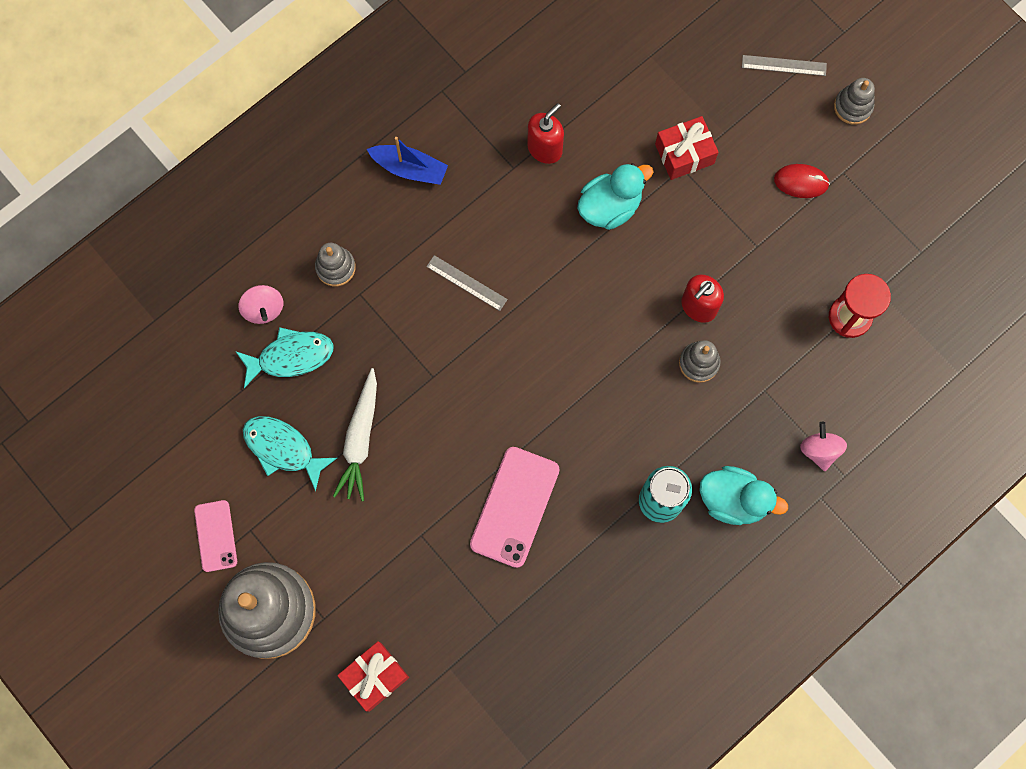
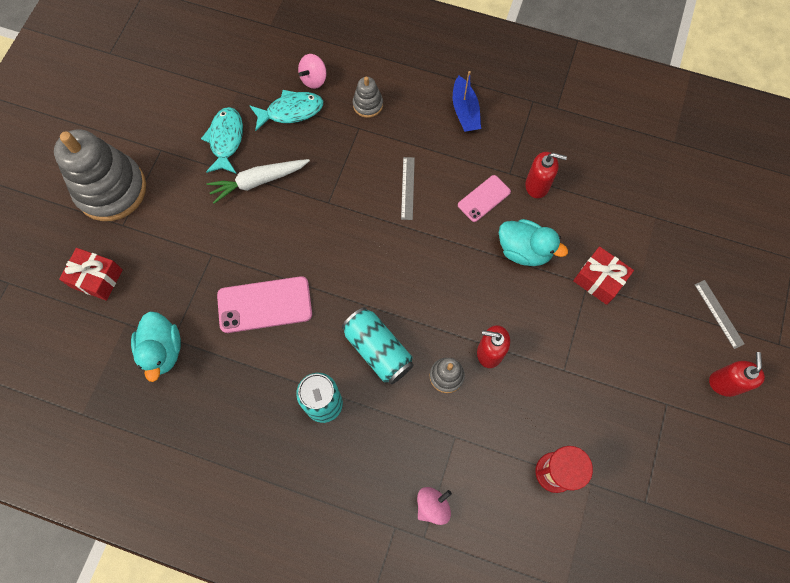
camera: 60 degrees right, 5 degrees down
(215, 536) = (146, 132): pink phone -> pink phone (484, 198)
(291, 357) = (291, 111): turquoise fish -> turquoise fish turned 60 degrees counterclockwise
(633, 416) = (378, 350): none -> turquoise can
(733, 500) = (355, 459): turquoise duck -> turquoise duck (162, 350)
(801, 182) = (637, 376): red mouse -> none
(853, 107) = (724, 383): grey stacking toy -> red soap dispenser

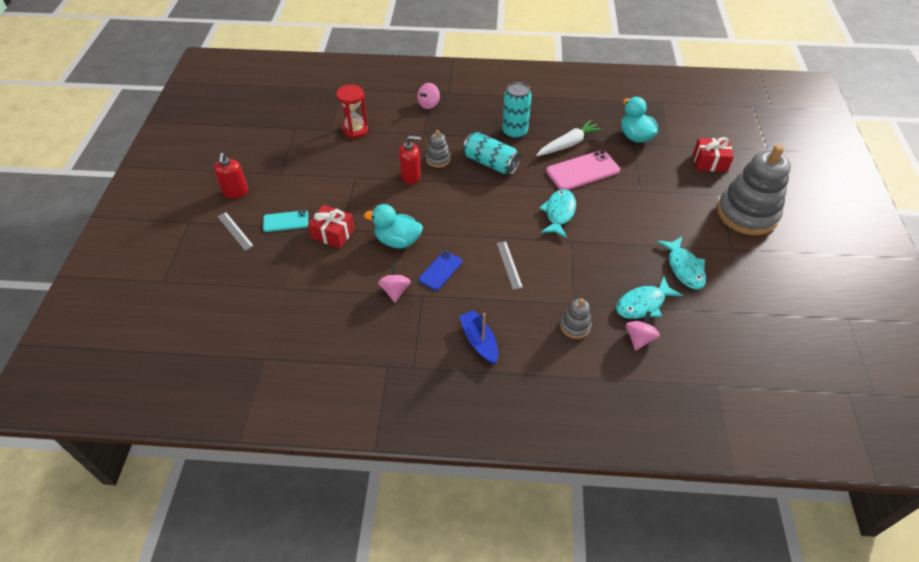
camera: 165 degrees right, 20 degrees down
(258, 181) = (636, 243): white carrot -> white carrot (568, 144)
(324, 244) = (559, 213): none -> turquoise fish
(484, 198) = (440, 270): pink phone -> blue phone
(537, 185) = (395, 290): red soap dispenser -> pink spinning top
(656, 313) = (286, 221): none -> turquoise phone

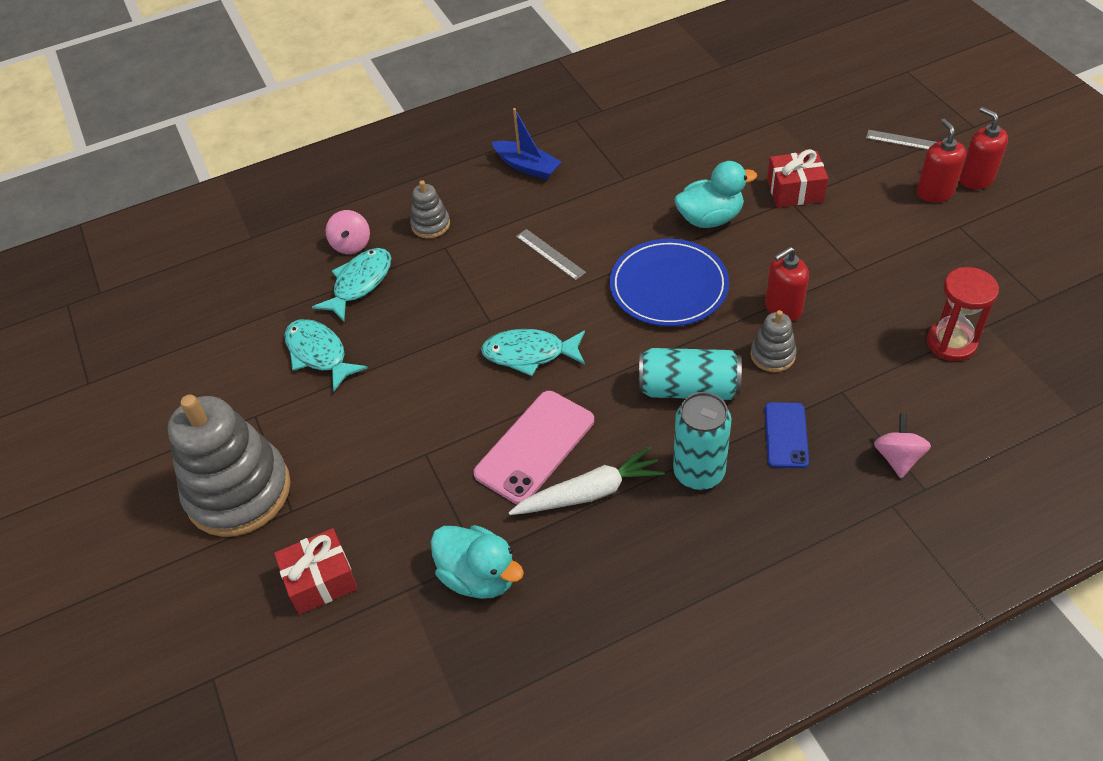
camera: 155 degrees right, 0 degrees up
(265, 195) = (934, 192): none -> red soap dispenser
(286, 221) = (867, 177): turquoise phone -> none
(395, 290) = (658, 169): pink spinning top -> none
(440, 270) = (627, 211): blue phone -> blue phone (786, 435)
(457, 213) = (668, 286): none -> blue plate
(559, 213) = (529, 354): turquoise fish -> turquoise fish turned 105 degrees clockwise
(568, 144) = (589, 493): white carrot -> white carrot turned 135 degrees counterclockwise

